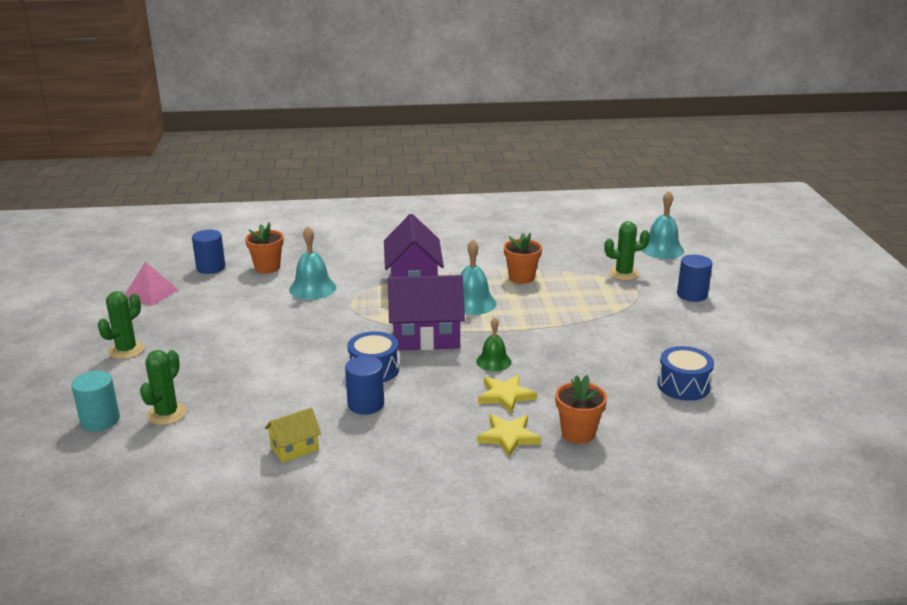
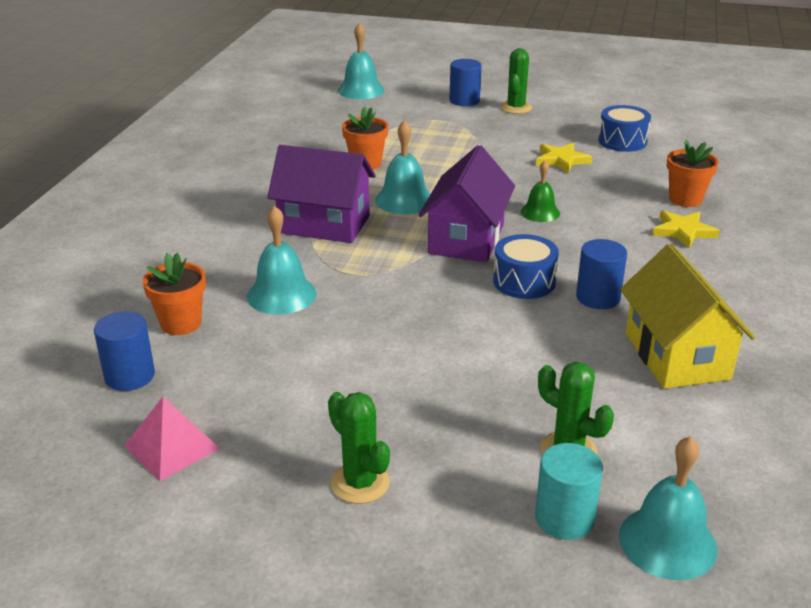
camera: 70 degrees left, 5 degrees up
(79, 461) = (667, 542): none -> turquoise bell
(294, 448) = (676, 356): yellow house -> yellow house, size x1.97
(505, 395) = (609, 219): yellow star -> yellow star (561, 160)
(623, 274) = (399, 117): green cactus -> green cactus (516, 108)

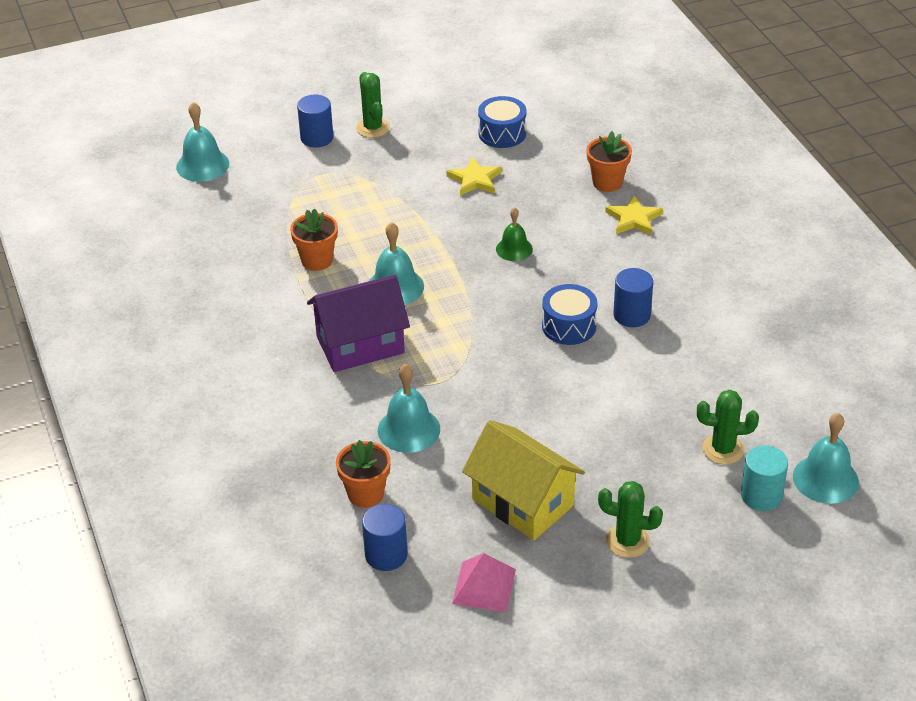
camera: 35 degrees left, 10 degrees up
(466, 239) = (486, 305): purple house -> none
(676, 356) = (723, 340): yellow house -> yellow house (523, 502)

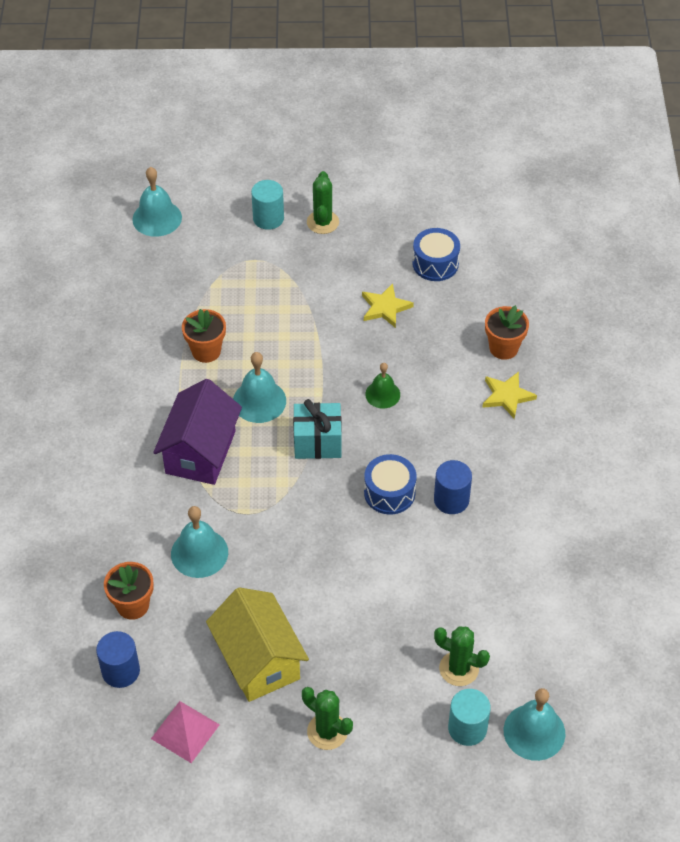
camera: 20 degrees right, 10 degrees up
(317, 138) = (268, 218): blue cylinder -> turquoise cylinder
(360, 345) = (200, 452): purple house -> purple house turned 75 degrees counterclockwise
(473, 305) = (317, 442): none -> turquoise gift

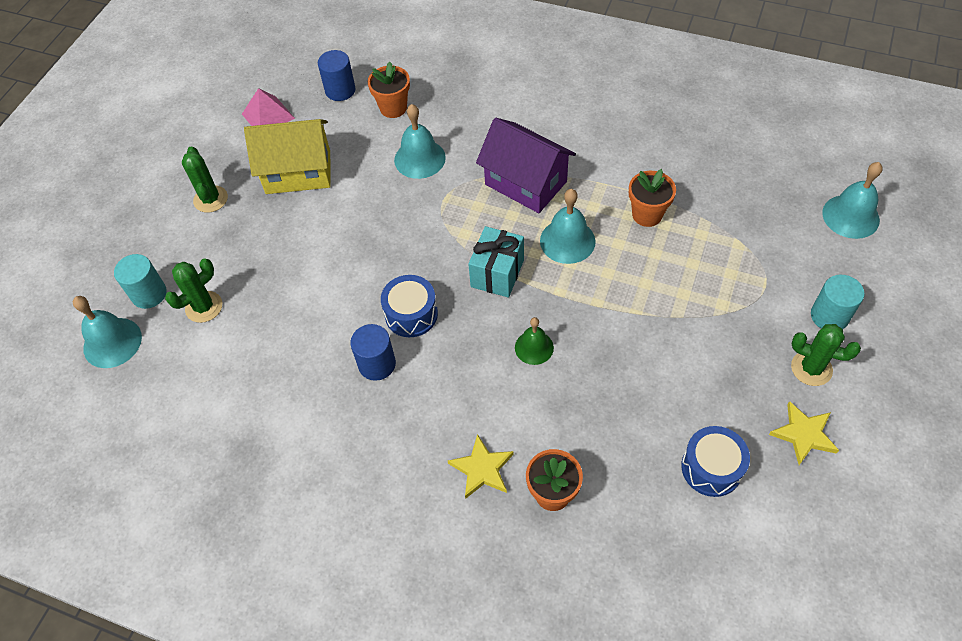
camera: 115 degrees right, 5 degrees up
(327, 731) = (210, 199): green cactus -> green cactus turned 75 degrees counterclockwise
(385, 307) = (656, 390): yellow star -> yellow star (804, 434)

